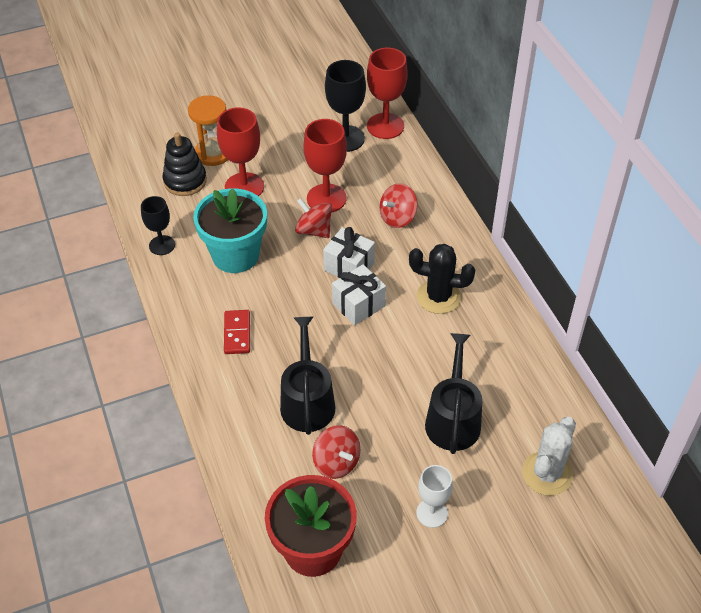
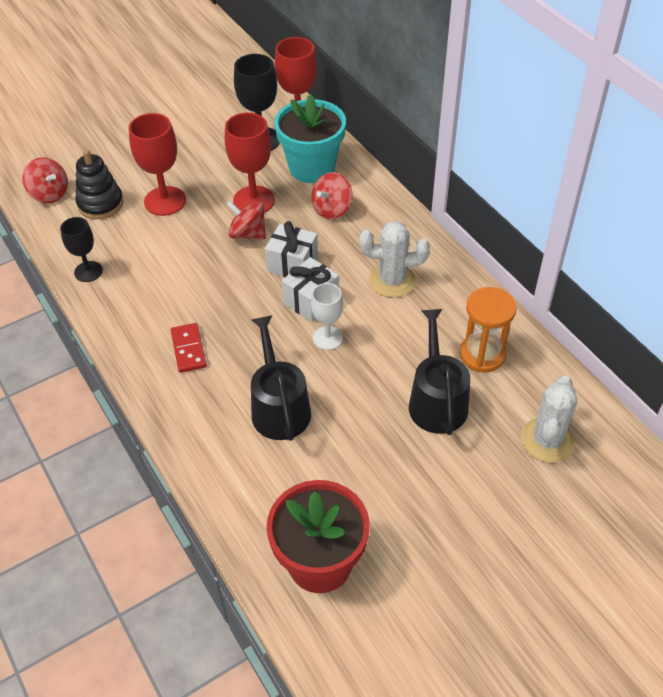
camera: 10 degrees left, 0 degrees up
(213, 153) = (125, 172): orange hourglass -> orange hourglass (482, 354)
(235, 255) = (170, 270): turquoise flower pot -> turquoise flower pot (312, 168)
(336, 462) = (324, 466): red spinning top -> red spinning top (49, 194)
(432, 513) = (438, 501): white goblet -> white goblet (327, 338)
(438, 297) = (392, 280): black cactus -> white cactus

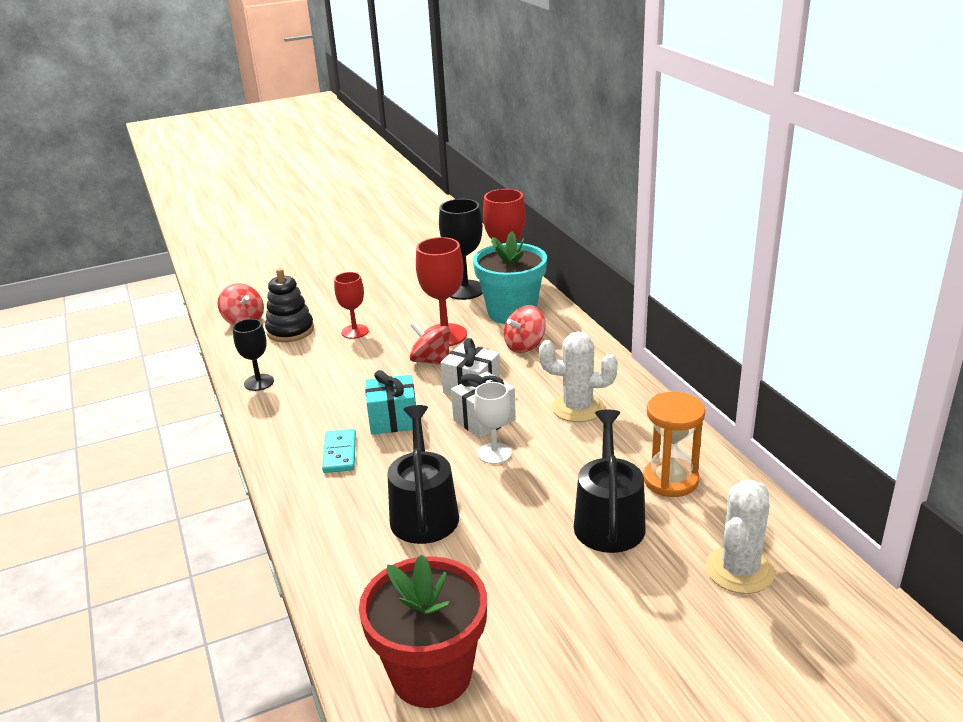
camera: 10 degrees right, 20 degrees down
(165, 201) = (355, 331): red goblet -> red goblet, size x0.63
(188, 349) = (339, 453): red domino -> turquoise domino
(228, 307) = (393, 420): none -> turquoise gift

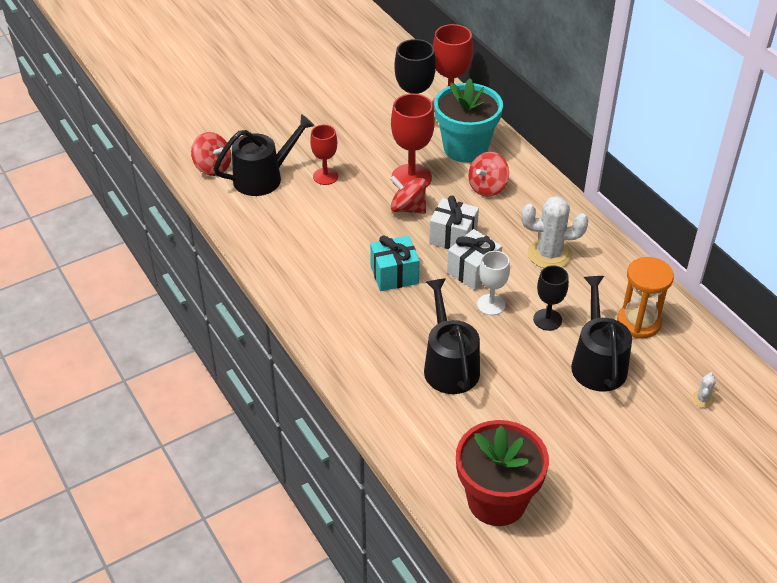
camera: 10 degrees left, 15 degrees up
(259, 382) = (257, 240): black goblet -> black goblet (547, 319)
(290, 331) = (263, 177): black stacking toy -> black watering can
(339, 453) = (359, 312): turquoise domino -> none
(739, 570) = (702, 399): white cactus -> white cactus, size x0.44

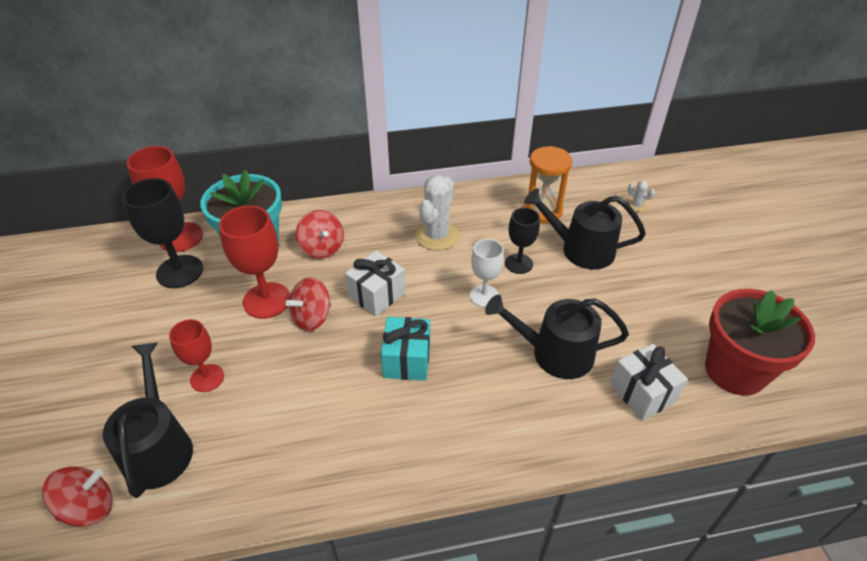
camera: 70 degrees left, 0 degrees up
(473, 271) = (432, 294): white gift -> white gift (642, 393)

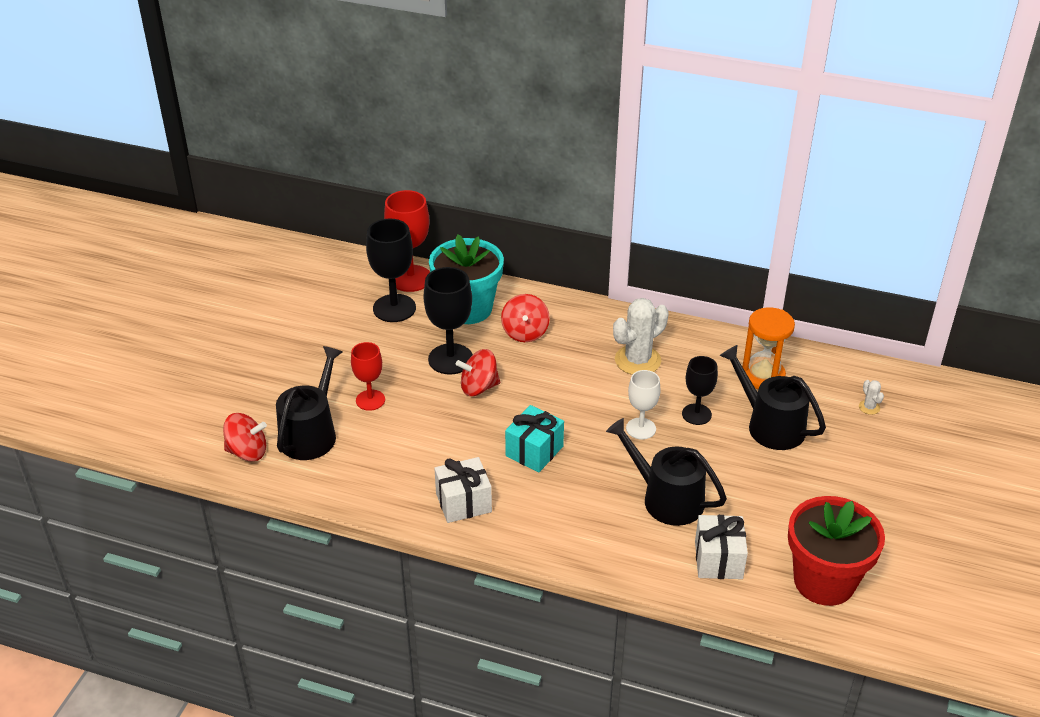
camera: 30 degrees right, 5 degrees down
(267, 300) = (450, 359): red goblet -> black goblet
(377, 295) = (545, 390): white gift -> white gift (463, 502)

